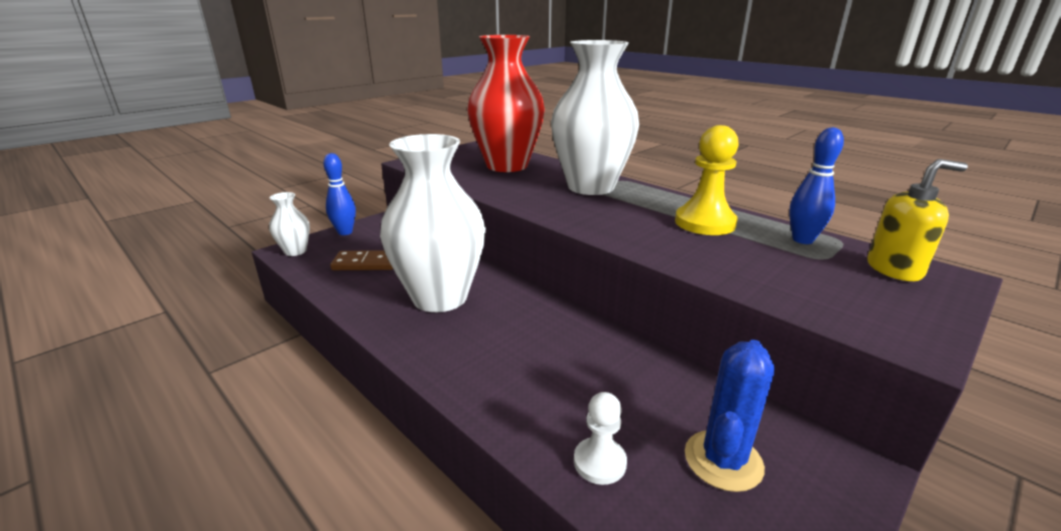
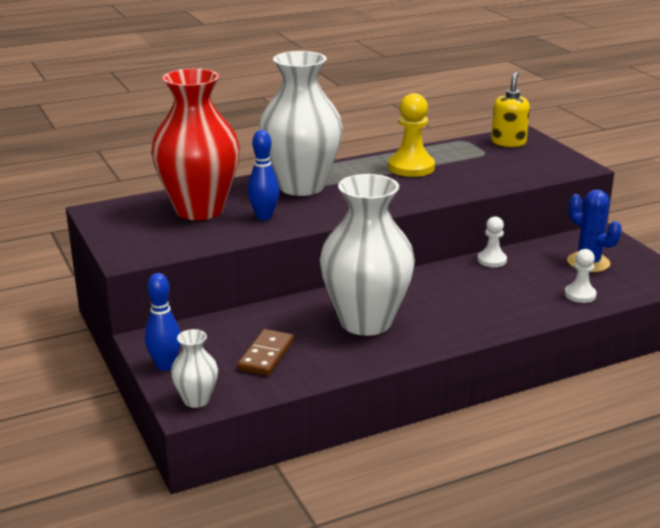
camera: 70 degrees left, 0 degrees up
(641, 357) = (492, 260): none -> white pawn
(802, 240) = (457, 150): blue bowling pin -> blue bowling pin (264, 216)

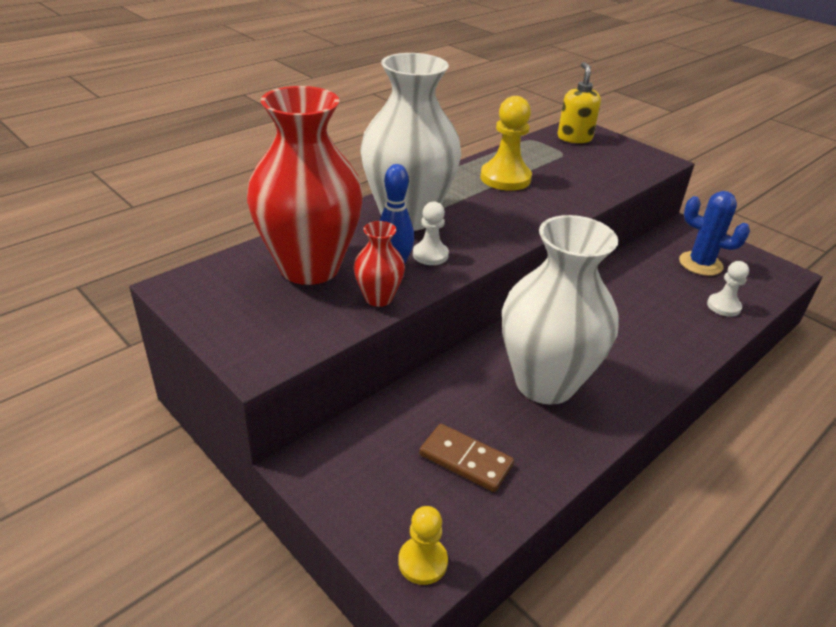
camera: 20 degrees left, 10 degrees up
(165, 366) = (350, 507): blue bowling pin -> none
(196, 400) = (422, 562): white vase -> yellow pawn
(238, 233) = (378, 298): none -> red vase
(266, 355) = (466, 460): brown domino -> brown domino turned 60 degrees counterclockwise
(492, 260) = (612, 274): white pawn -> white pawn (430, 255)

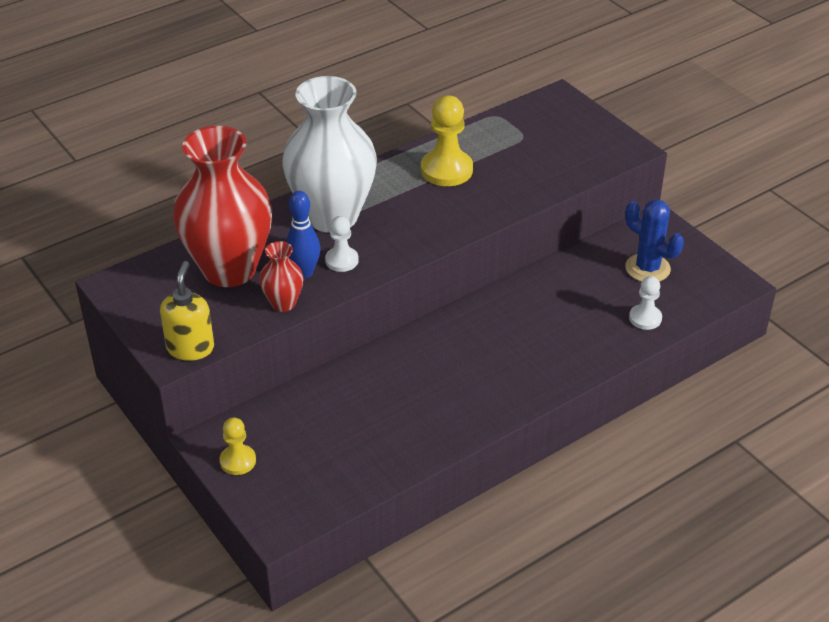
camera: 10 degrees right, 5 degrees up
(422, 562) = (285, 517): yellow pawn -> yellow pawn (238, 461)
(466, 460) = (340, 446): brown domino -> none
(545, 383) = (432, 385): white vase -> none
(574, 138) = (546, 114): yellow soap dispenser -> yellow soap dispenser (190, 348)

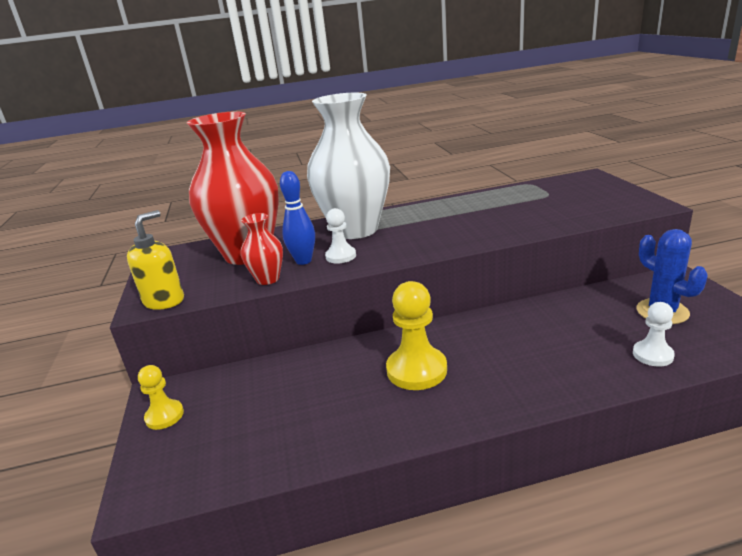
camera: 25 degrees right, 15 degrees down
(446, 170) = (470, 210): yellow pawn -> yellow pawn (416, 370)

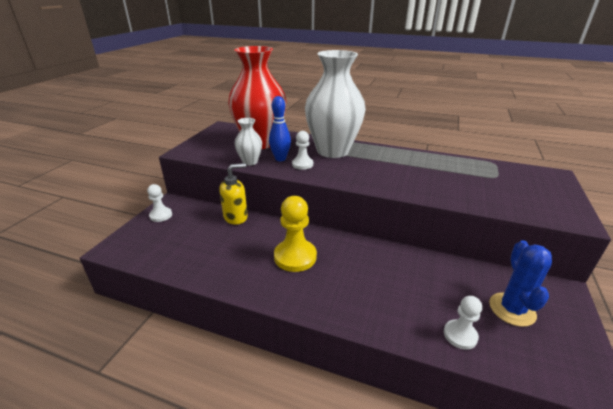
camera: 30 degrees right, 5 degrees up
(164, 301) = (193, 153): yellow soap dispenser -> yellow soap dispenser (236, 217)
(164, 416) = (161, 215): yellow pawn -> white pawn
(268, 279) = (250, 162): red vase -> white vase

